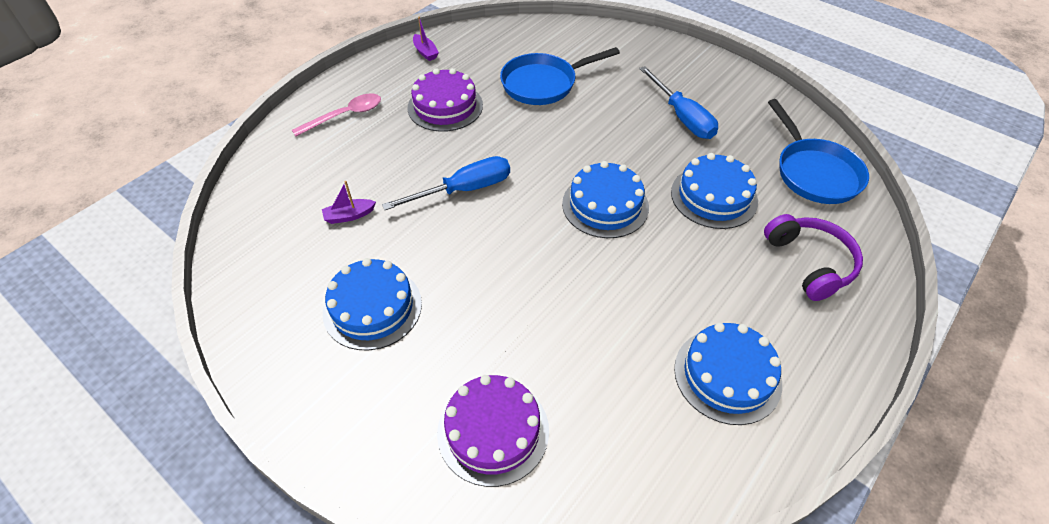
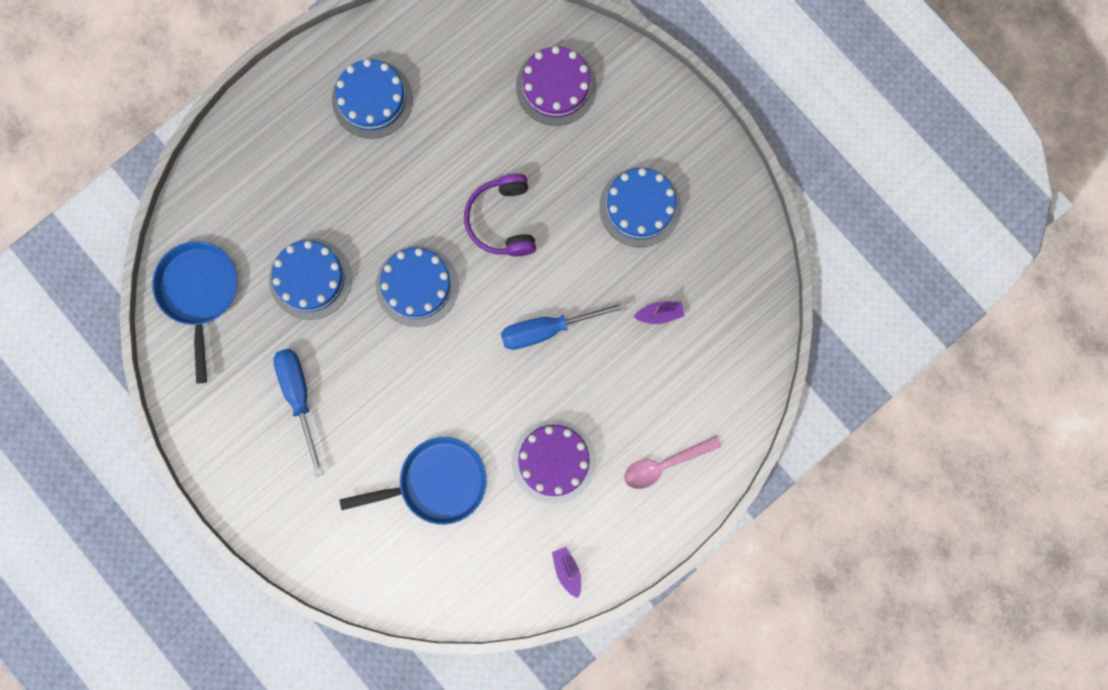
camera: 170 degrees left, 30 degrees up
(810, 263) = (258, 188): purple headphones -> purple headphones (502, 220)

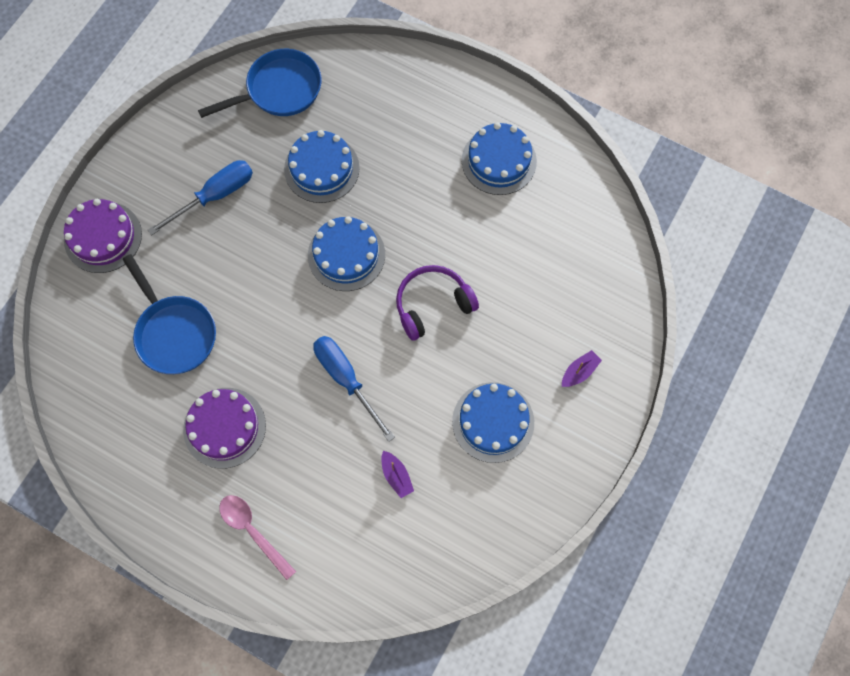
camera: 70 degrees right, 10 degrees down
(556, 86) = (576, 307): purple cake -> purple cake (103, 237)
(567, 571) = (125, 475): purple boat -> purple boat (579, 372)

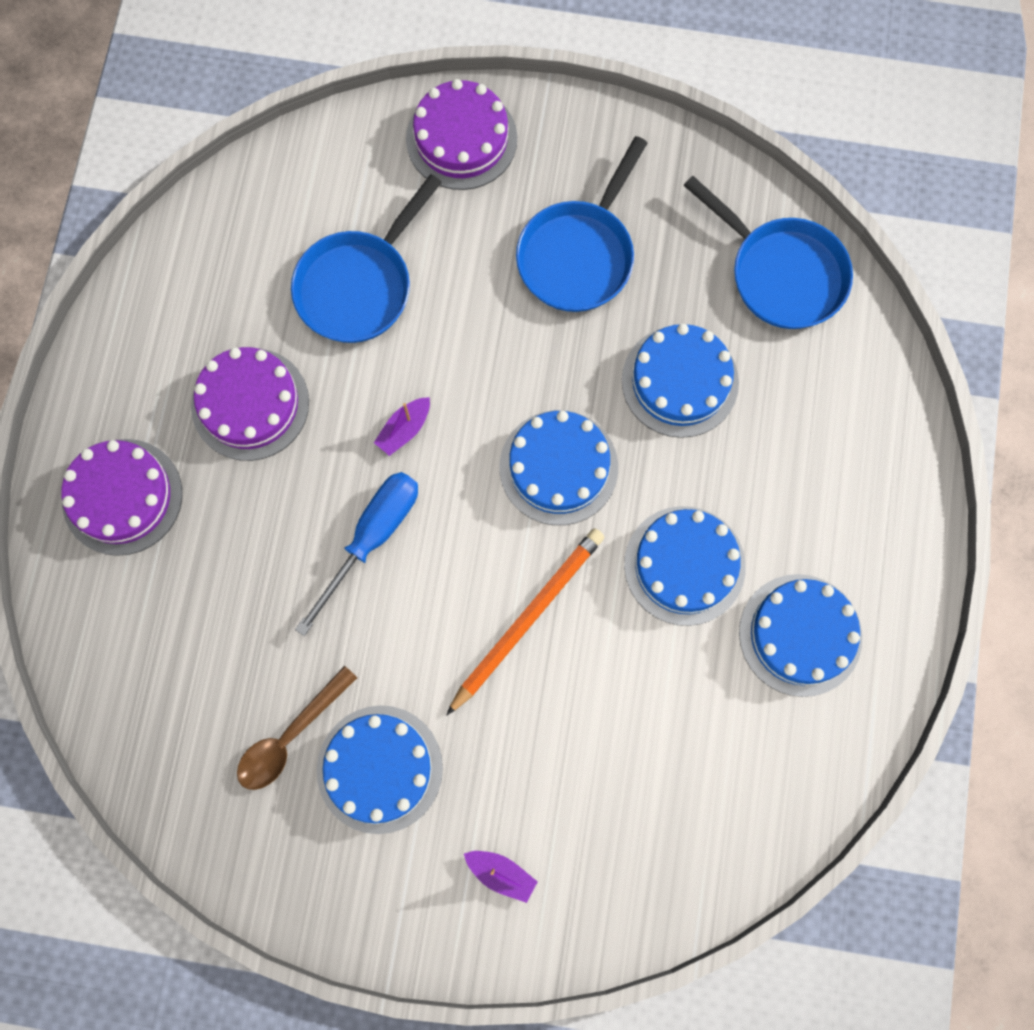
camera: 70 degrees right, 5 degrees up
(215, 196) = (578, 255): blue screwdriver -> blue pan
(253, 531) = (122, 496): pink spoon -> purple cake
(396, 476) = (256, 659): purple boat -> purple boat (404, 429)
(432, 305) = (527, 618): purple headphones -> orange pencil
(435, 206) = (684, 565): none -> blue cake
(453, 470) = (290, 736): none -> brown spoon

